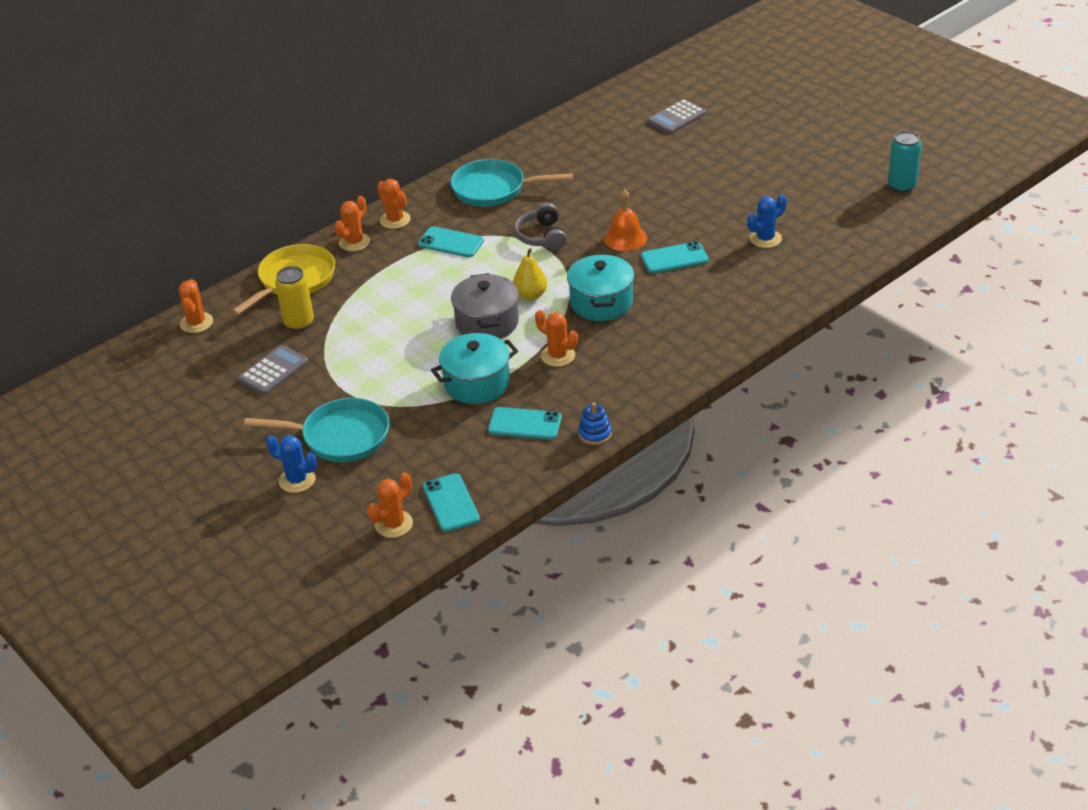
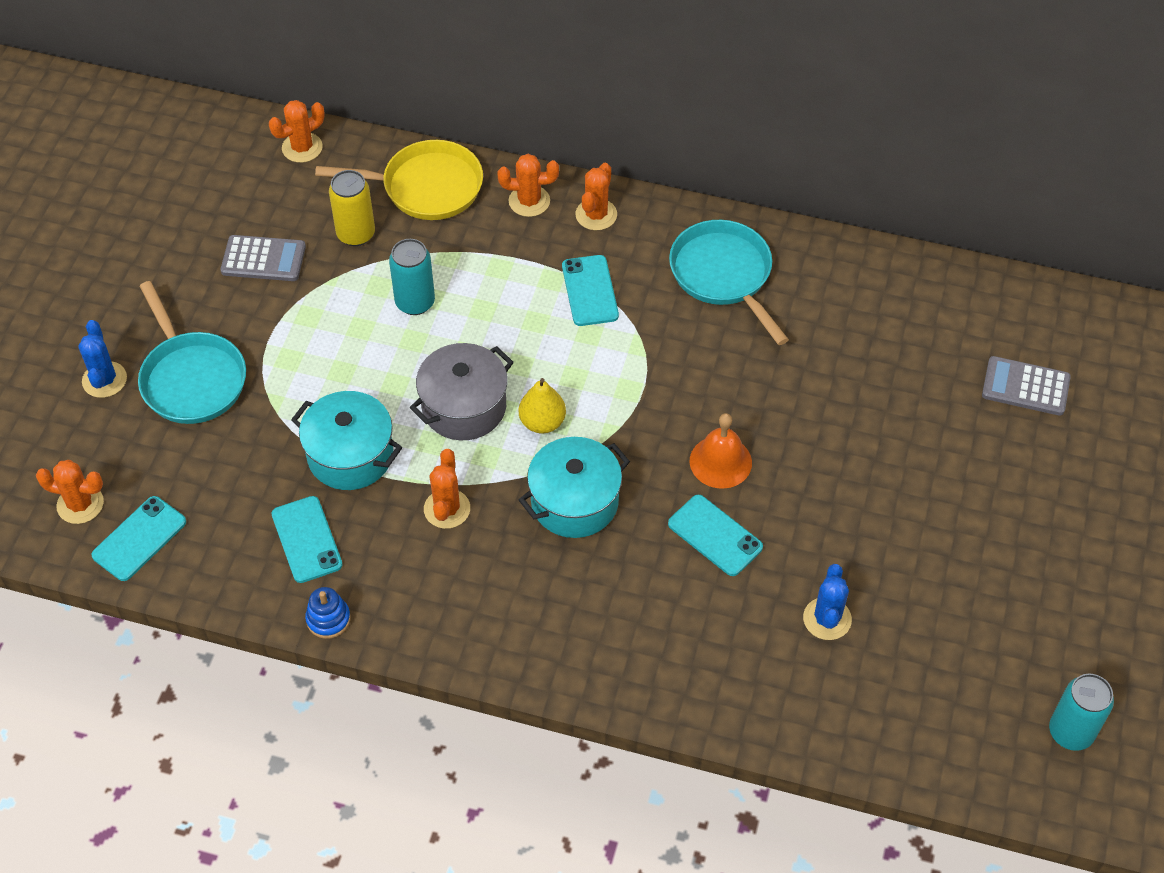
camera: 55 degrees right, 15 degrees up
(383, 316) = (415, 302): none -> turquoise can
(541, 236) = (663, 373): grey headphones -> none
(765, 239) = (827, 619): blue cactus -> blue cactus turned 75 degrees clockwise

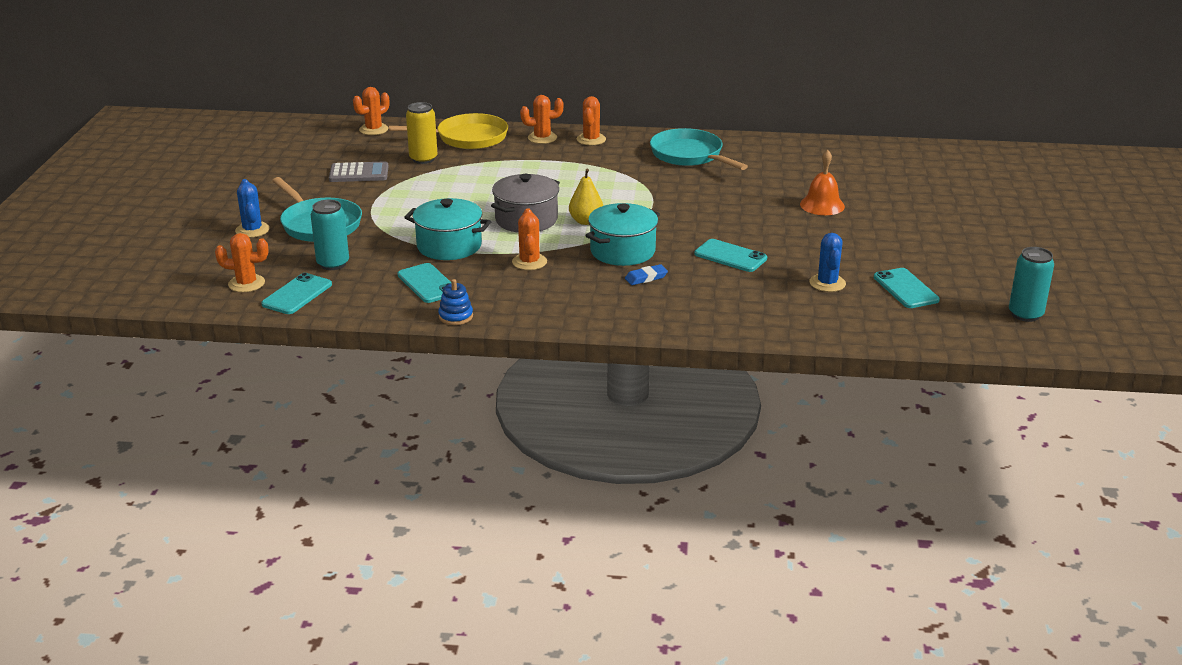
camera: 10 degrees left, 25 degrees down
(415, 302) = (475, 182): turquoise can -> turquoise can (333, 264)
(590, 291) = (598, 168): turquoise phone -> turquoise phone (905, 289)
(590, 569) = (646, 278): none -> blue eraser
(720, 461) = (720, 226): orange bell -> orange bell (822, 205)
(1025, 387) = (916, 181): grey calculator -> none

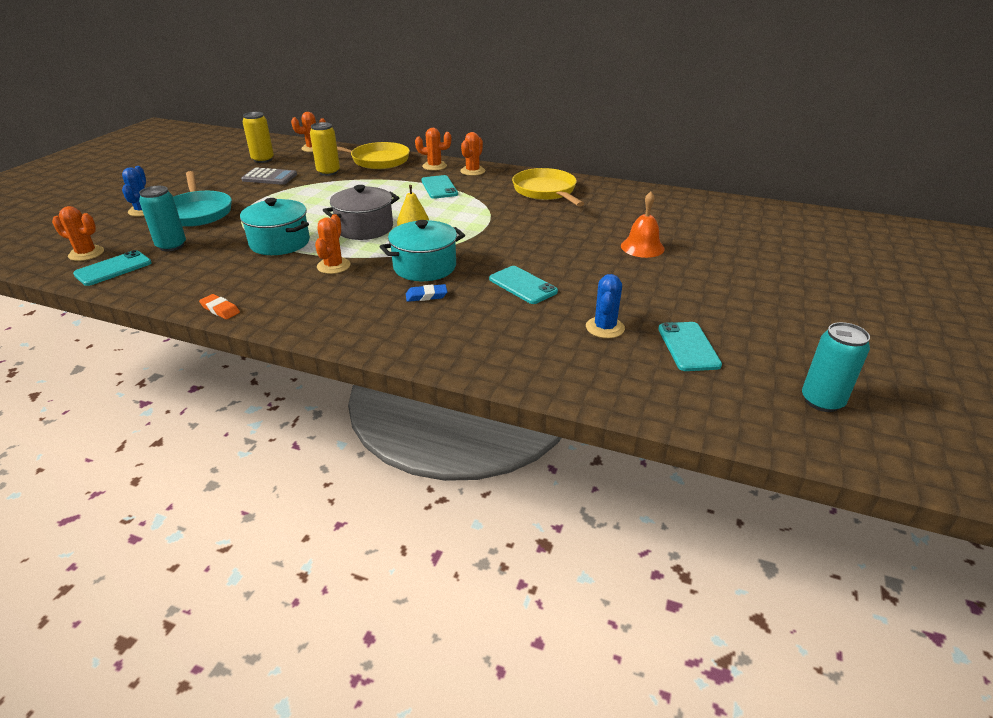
camera: 15 degrees right, 5 degrees up
(326, 151) = (263, 159): none -> yellow can
(427, 284) = (228, 274): turquoise phone -> turquoise phone (439, 187)
(455, 316) = (220, 309): blue stacking toy -> orange eraser
(689, 155) = (546, 191): turquoise pan -> yellow pan

